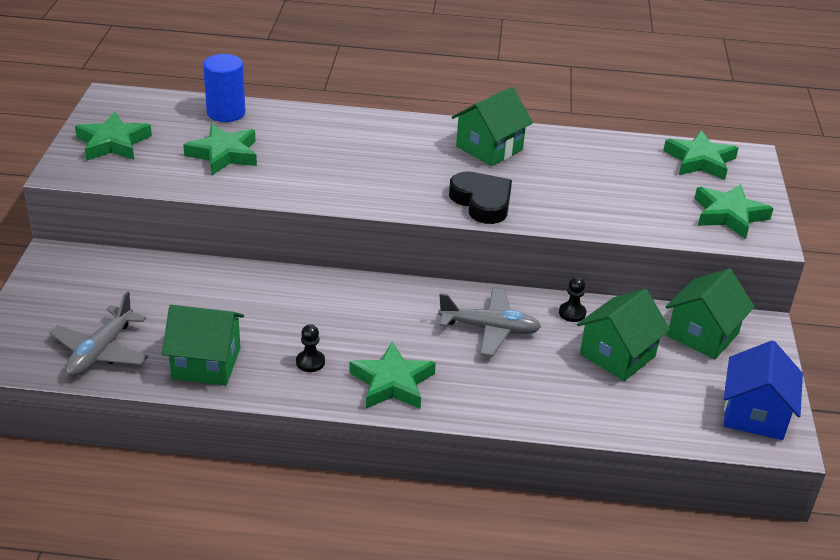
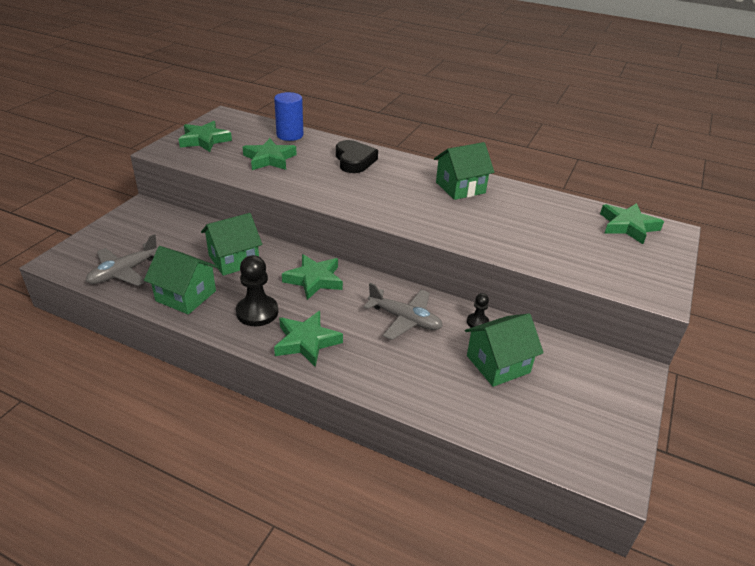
camera: 20 degrees right, 0 degrees up
(310, 362) = (257, 312): black pawn -> black pawn, size x1.86
(482, 202) = (432, 222): black heart -> black heart (354, 161)
(703, 334) = (581, 365): green house -> green house (234, 260)
(729, 215) = (633, 271): green star -> green star (314, 280)
(754, 414) = (598, 445): blue house -> none

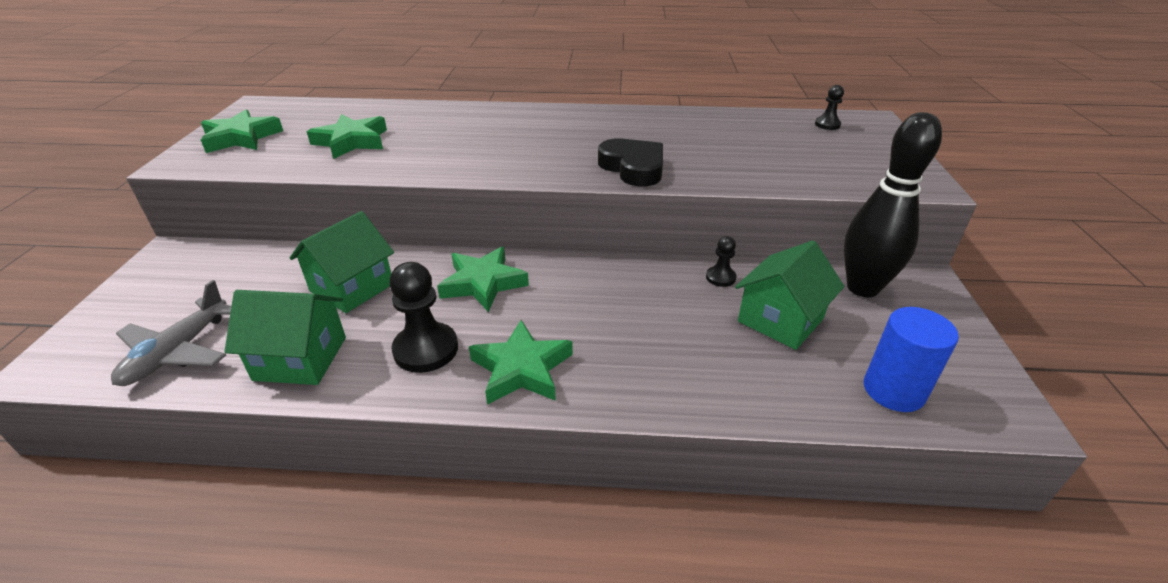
camera: 20 degrees left, 0 degrees up
(290, 135) = (364, 110): blue cylinder -> blue cylinder (893, 390)
(354, 161) = (469, 122): black heart -> black heart (633, 168)
(405, 319) = (632, 299): grey plane -> none
(460, 188) = (619, 125): green house -> none
(579, 361) = (862, 288): none -> black bowling pin
(628, 226) = (827, 125): green star -> black pawn

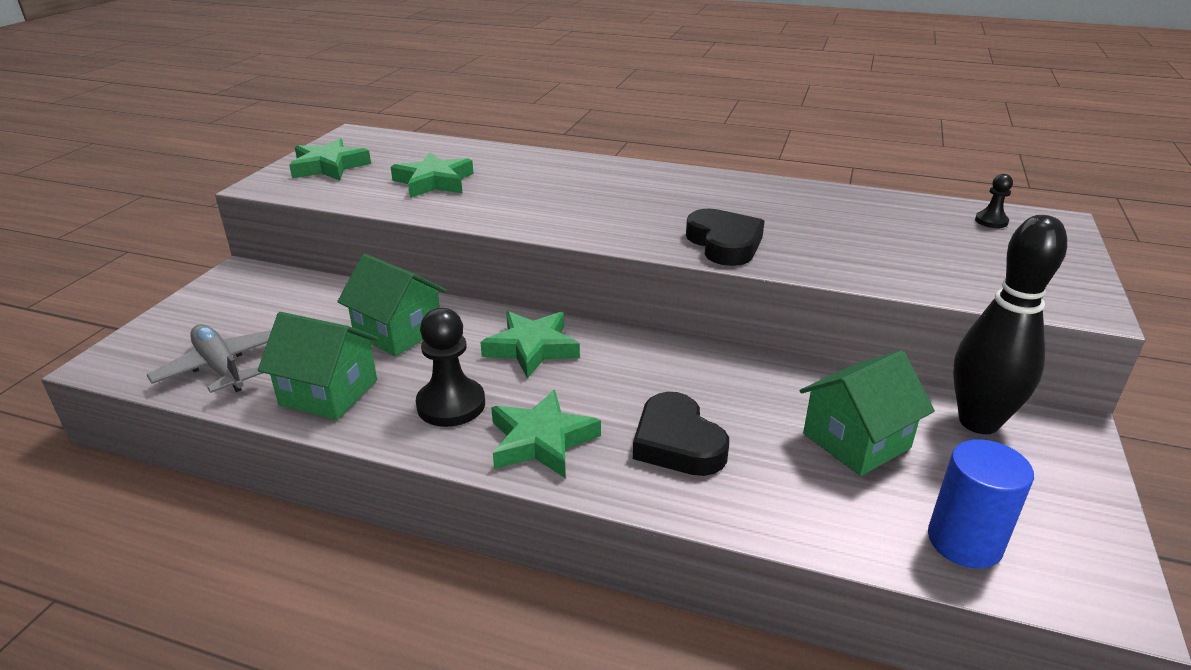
camera: 15 degrees right, 5 degrees down
(177, 352) = (221, 367): grey plane -> grey plane turned 105 degrees clockwise
(352, 287) = (398, 332): green house -> green house turned 75 degrees clockwise
(640, 348) = (677, 443): none -> black heart
(720, 277) = (803, 383): black pawn -> none

